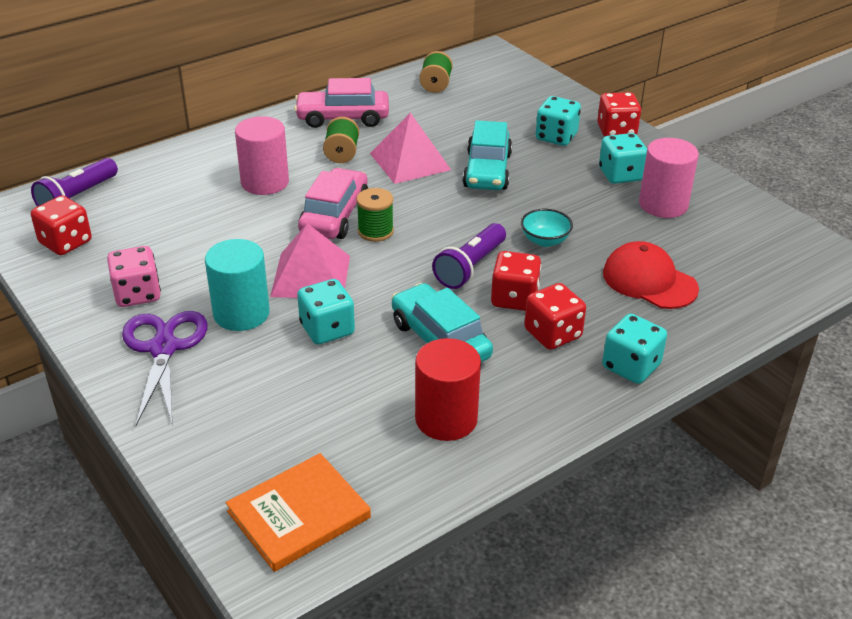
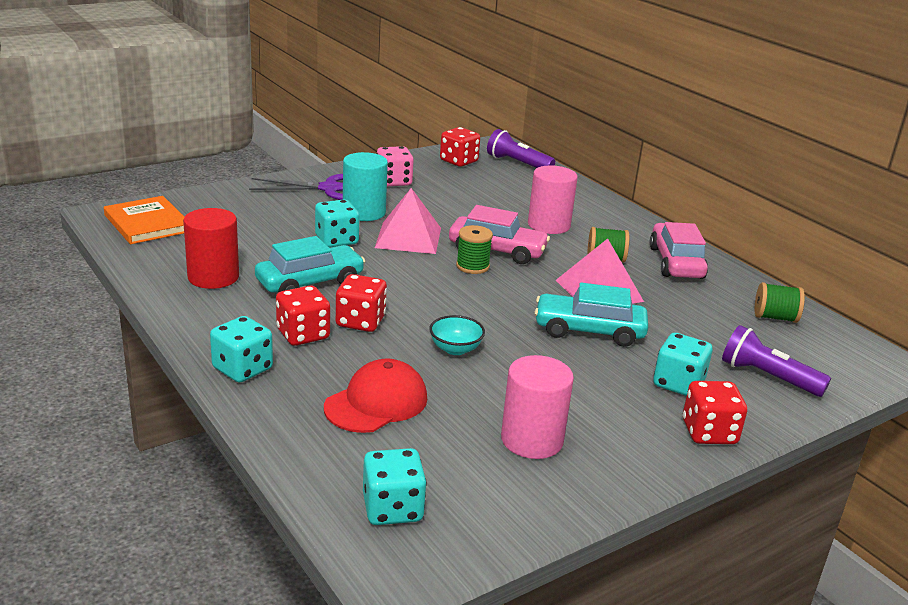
camera: 90 degrees right, 10 degrees down
(470, 267) = (412, 305): purple flashlight -> purple flashlight (767, 377)
(620, 175) = (597, 418): turquoise dice -> turquoise dice (392, 508)

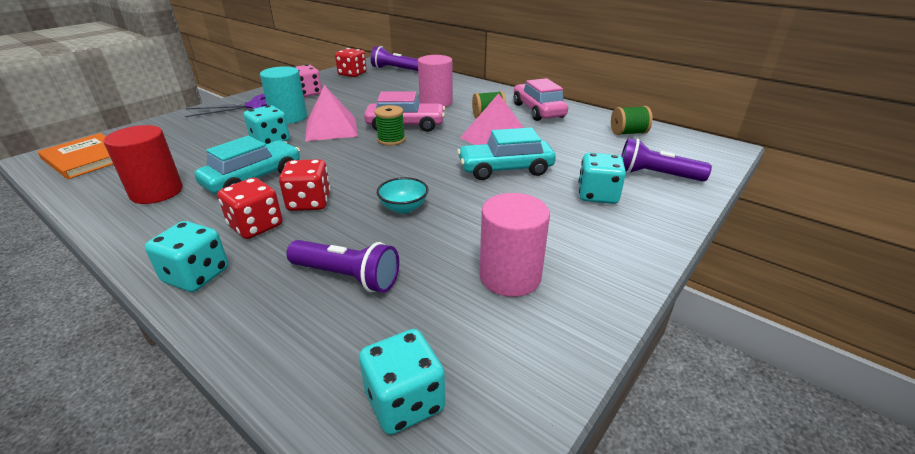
camera: 15 degrees left, 5 degrees up
(376, 402) = (347, 277): red cap -> purple flashlight
(709, 432) = (648, 230): red dice -> none

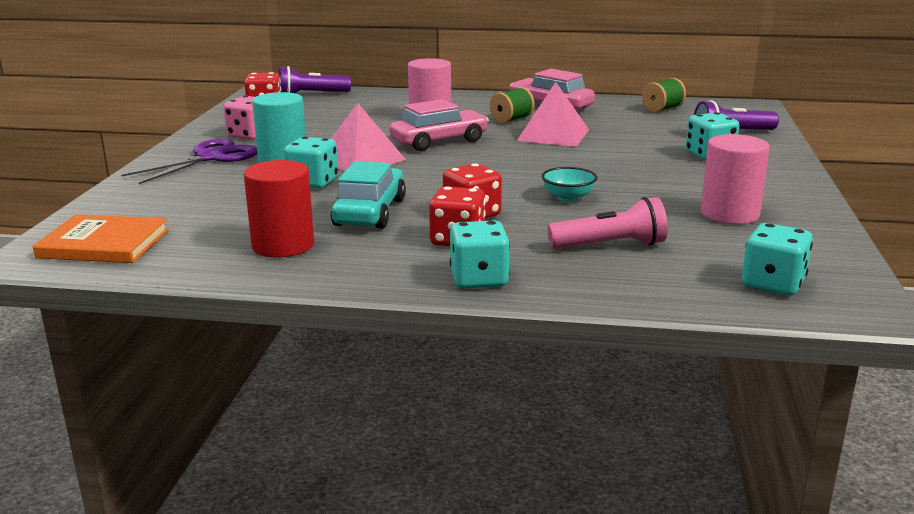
camera: 30 degrees left, 10 degrees down
(347, 277) = (610, 245): purple flashlight -> pink flashlight
(391, 140) = (449, 155): green spool -> none
(505, 169) = (605, 154): turquoise car -> none

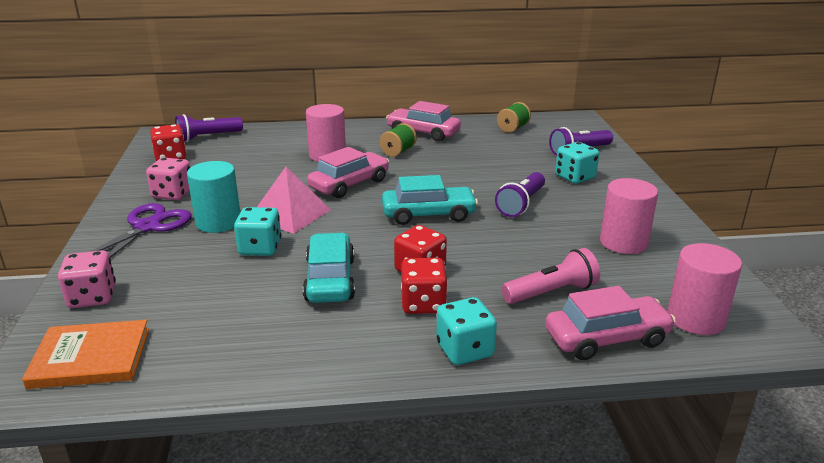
camera: 15 degrees left, 5 degrees up
(129, 202) = (92, 297): none -> pink dice
(283, 245) = (270, 334): red cylinder -> none
(511, 172) = (428, 214): none -> turquoise car
(553, 135) = (441, 166): pink pyramid -> none
(568, 197) = (490, 239): turquoise bowl -> none
(626, 172) = (521, 204): none -> purple flashlight
(649, 288) = (606, 338): none -> pink car
(773, 284) = (696, 318): turquoise dice -> pink cylinder

